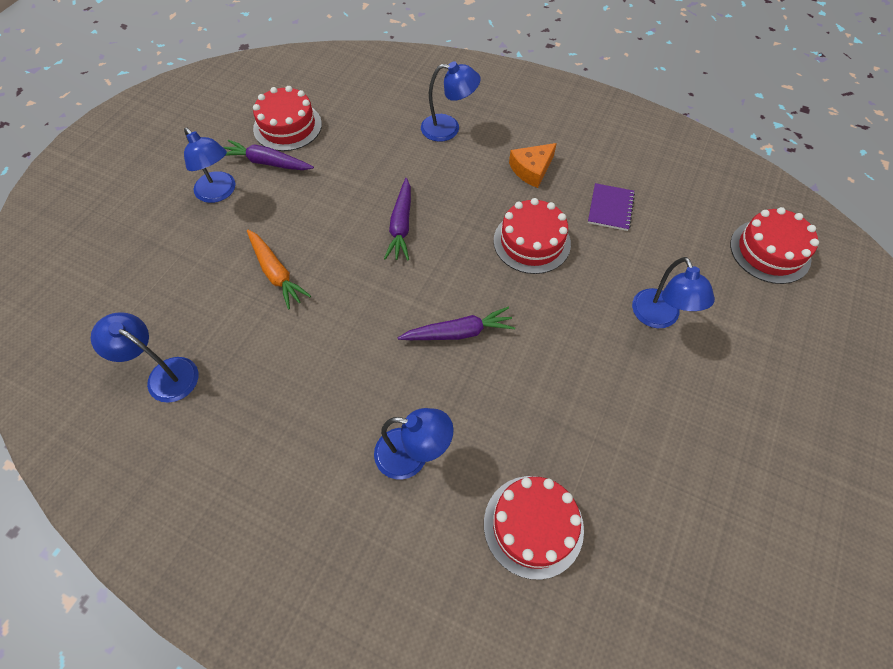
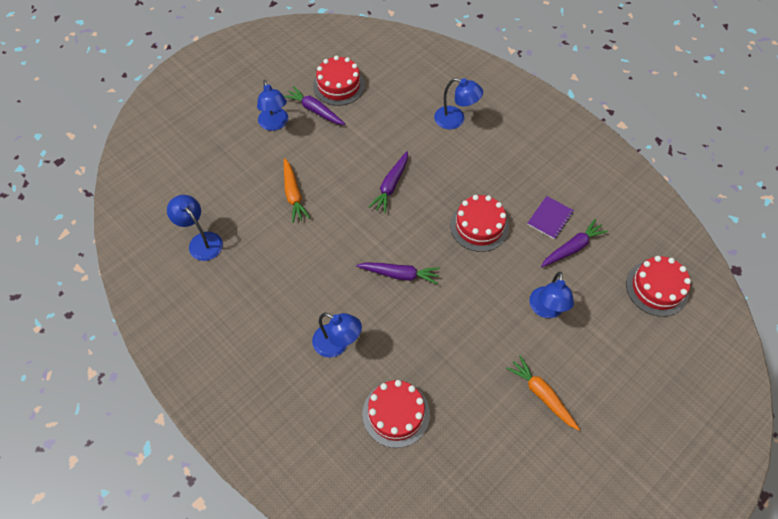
camera: 20 degrees right, 0 degrees up
(532, 170) = (504, 171): orange cheese -> none
(653, 234) = (572, 248): none -> purple carrot
(707, 428) = (542, 395): none -> orange carrot

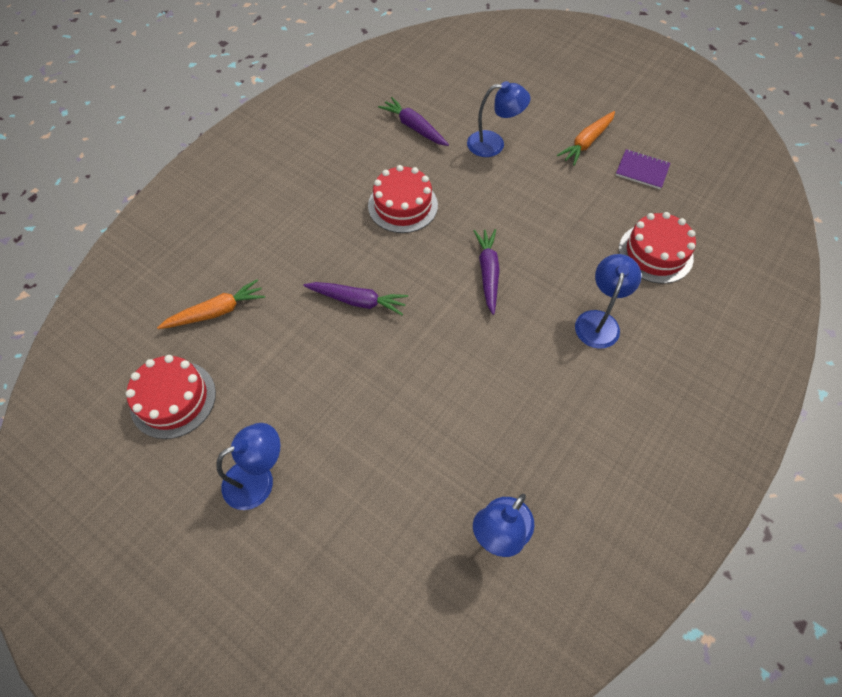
camera: 100 degrees left, 0 degrees up
(293, 194) = (392, 419): orange carrot -> orange carrot (216, 312)
(315, 110) = (226, 423): purple carrot -> none
(455, 120) = (239, 244): blue lamp -> none
(550, 218) = (380, 146): purple notebook -> purple notebook (642, 170)
(657, 288) = (446, 69): red cake -> none

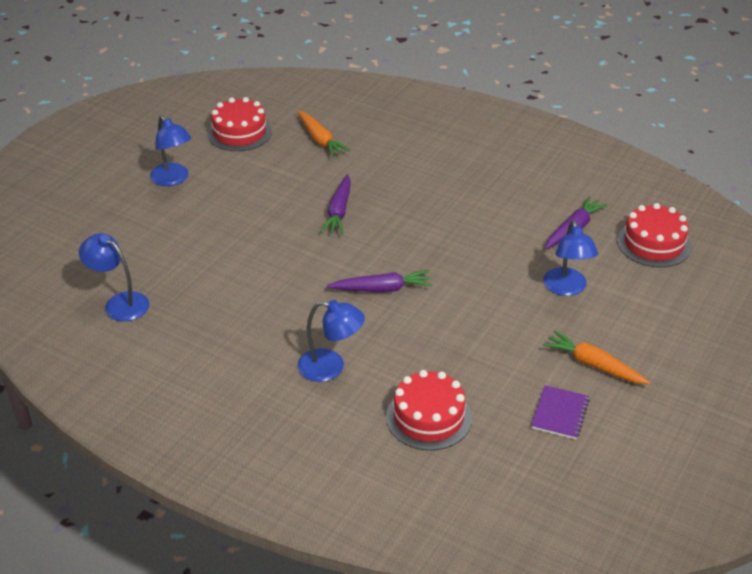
camera: 85 degrees right, 20 degrees down
(403, 205) = (458, 229): red cake -> red cake (653, 243)

